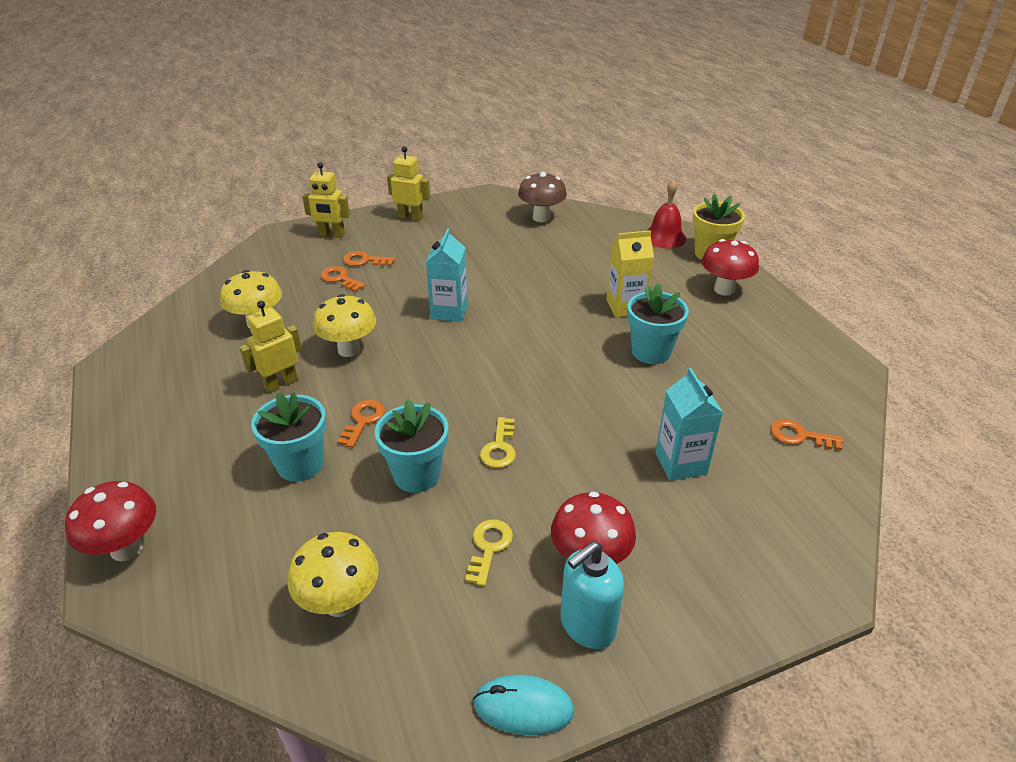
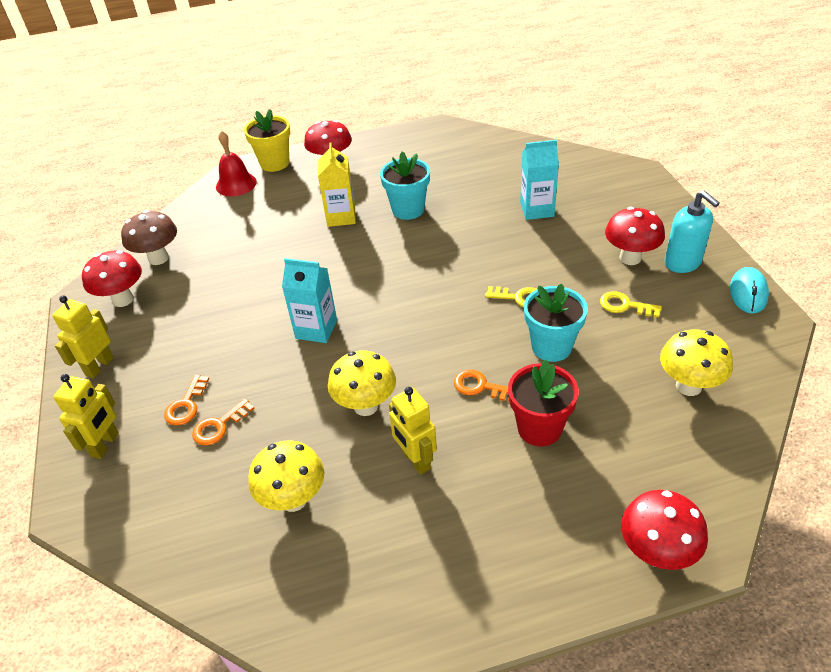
camera: 80 degrees left, 5 degrees up
(300, 464) = (539, 428): turquoise flower pot -> red flower pot
(487, 212) = (123, 299): none -> red mushroom
(800, 436) = (511, 158): orange key -> none

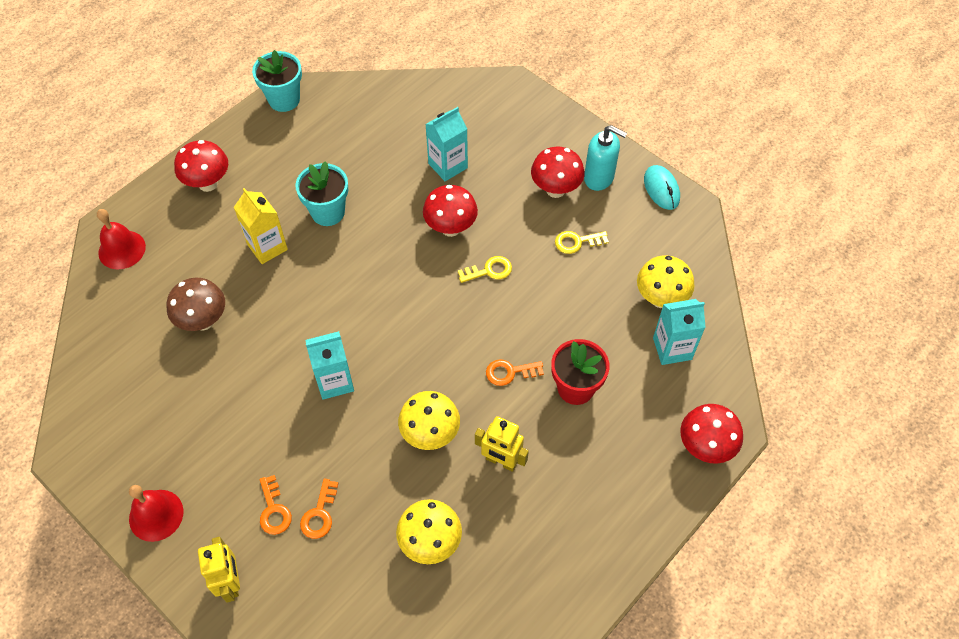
camera: 35 degrees left, 15 degrees up
(99, 366) = (156, 515): yellow robot -> red bell
(123, 299) = (116, 436): red mushroom -> red mushroom (450, 228)
(158, 258) = (112, 374): brown mushroom -> brown mushroom (203, 321)
(275, 163) = (144, 205): yellow flower pot -> none
(551, 347) = (543, 308): turquoise flower pot -> turquoise flower pot (284, 100)
(674, 437) = (672, 348): none -> turquoise carton

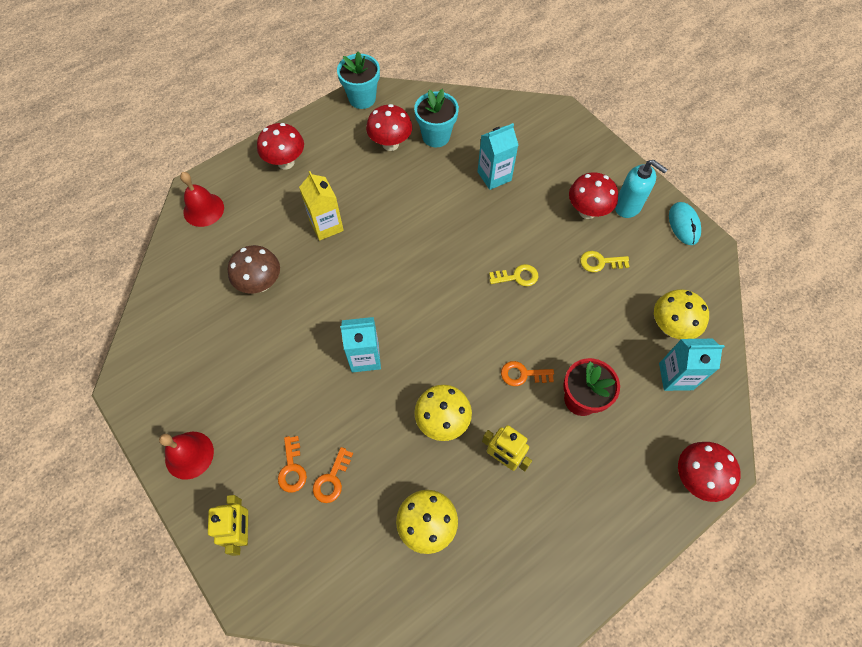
camera: 10 degrees right, 5 degrees up
(328, 212) = (383, 202): turquoise flower pot -> turquoise flower pot (436, 136)
(450, 228) = (488, 232): red mushroom -> red mushroom (390, 144)

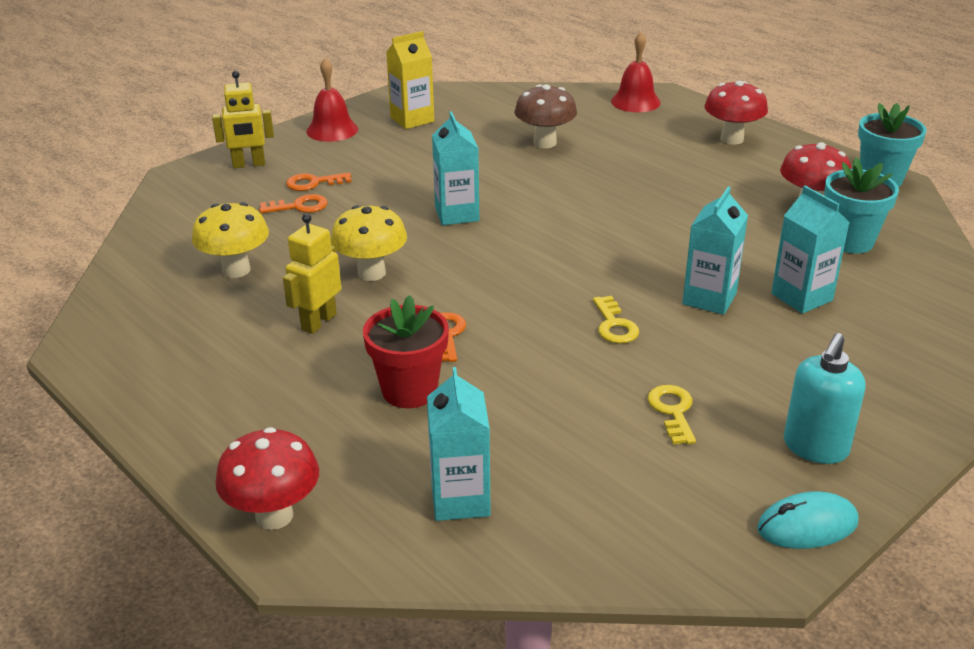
camera: 85 degrees right, 30 degrees down
(326, 226) = (644, 173): yellow carton -> yellow carton (412, 119)
(332, 479) = (299, 206): orange key -> orange key turned 150 degrees clockwise
(492, 221) = (709, 298): none -> turquoise carton
(587, 211) = (778, 396): red mushroom -> none
(670, 327) = (559, 496): yellow mushroom -> none

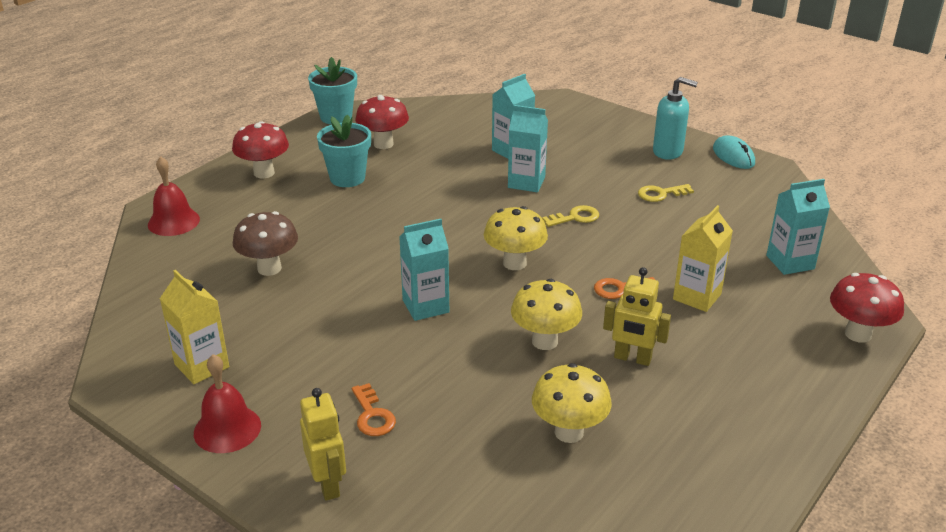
camera: 100 degrees left, 0 degrees up
(299, 206) = (429, 415): orange key -> none
(409, 390) = (697, 296): red flower pot -> yellow carton
(519, 270) = (514, 263): none -> yellow mushroom
(850, 241) = (433, 132): turquoise flower pot -> turquoise flower pot (347, 178)

